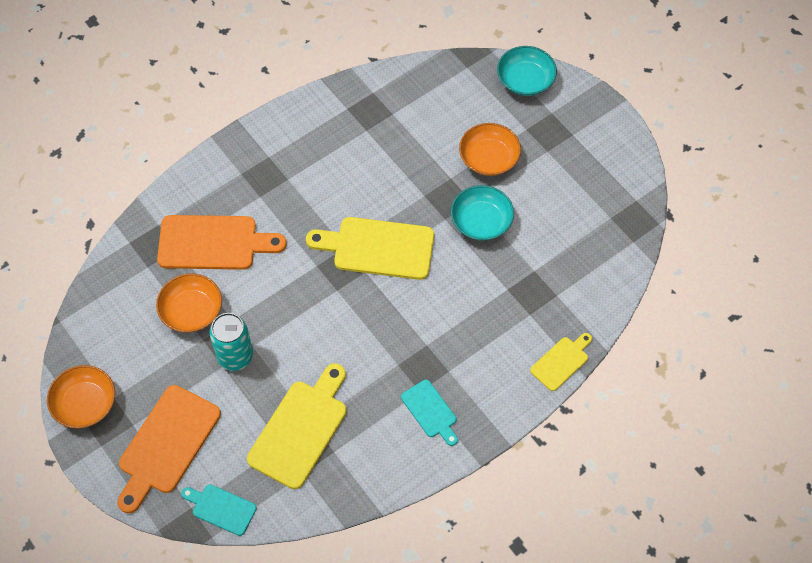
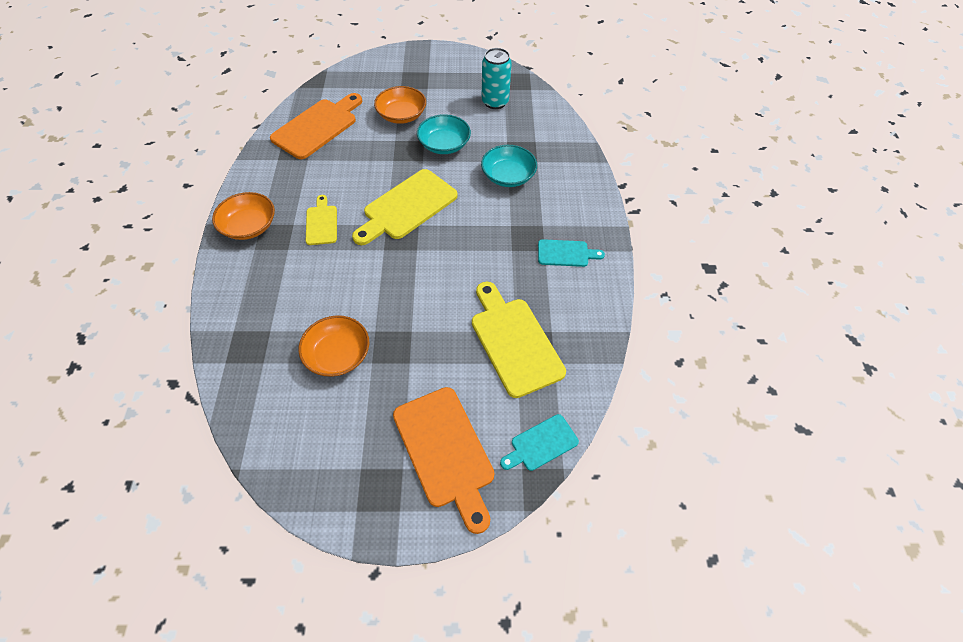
camera: 55 degrees left, 5 degrees down
(85, 404) = (344, 498): orange bowl -> orange bowl (249, 226)
(213, 243) = (293, 302): orange cutting board -> orange cutting board (318, 127)
(235, 356) = (409, 348): turquoise can -> turquoise can (495, 102)
(525, 80) = (365, 69): turquoise bowl -> turquoise bowl (508, 176)
(561, 361) = (586, 166): yellow cutting board -> yellow cutting board (321, 223)

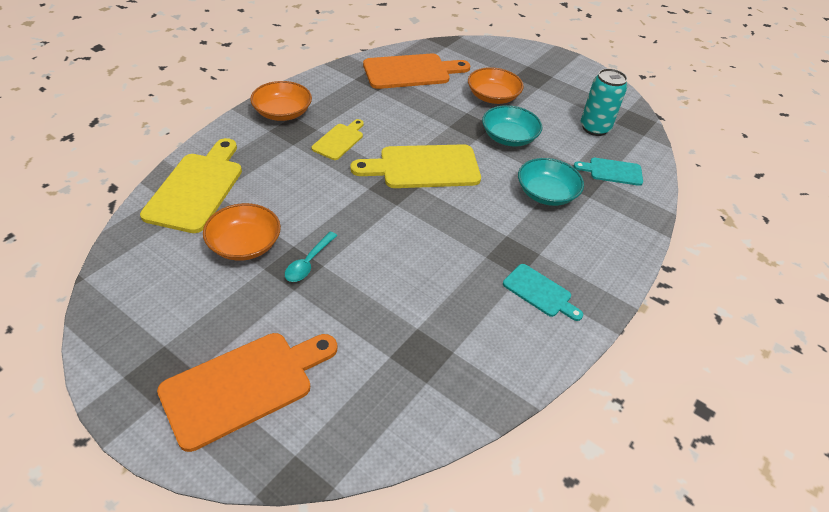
camera: 35 degrees right, 10 degrees down
(399, 336) = (309, 262): none -> turquoise spoon
(445, 451) = (244, 385): orange cutting board -> orange cutting board turned 135 degrees counterclockwise
(514, 341) = (406, 336): yellow cutting board -> yellow cutting board (197, 188)
(541, 444) = (336, 447): turquoise cutting board -> turquoise cutting board (612, 171)

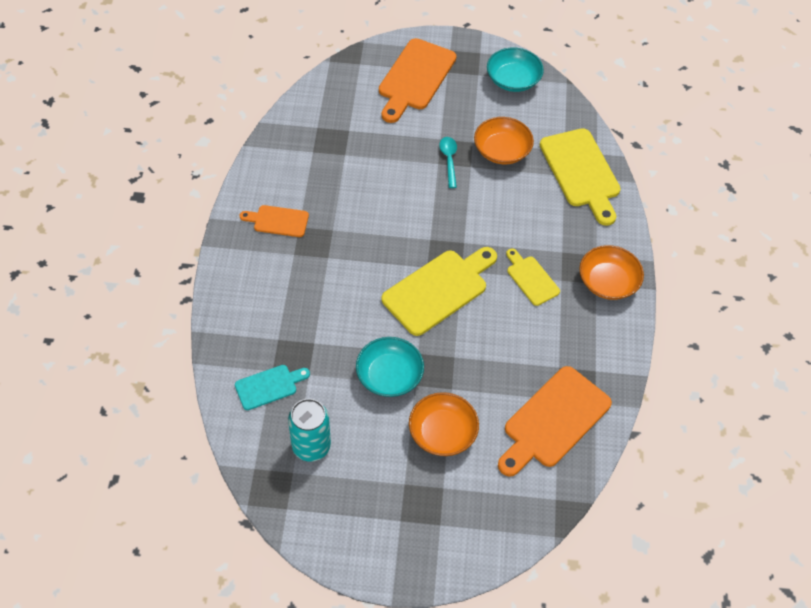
camera: 150 degrees right, 10 degrees up
(339, 140) = (531, 278): yellow cutting board -> yellow cutting board turned 150 degrees clockwise
(540, 292) = (278, 221): turquoise cutting board -> orange cutting board
(546, 193) = (318, 321): turquoise bowl -> turquoise bowl (513, 79)

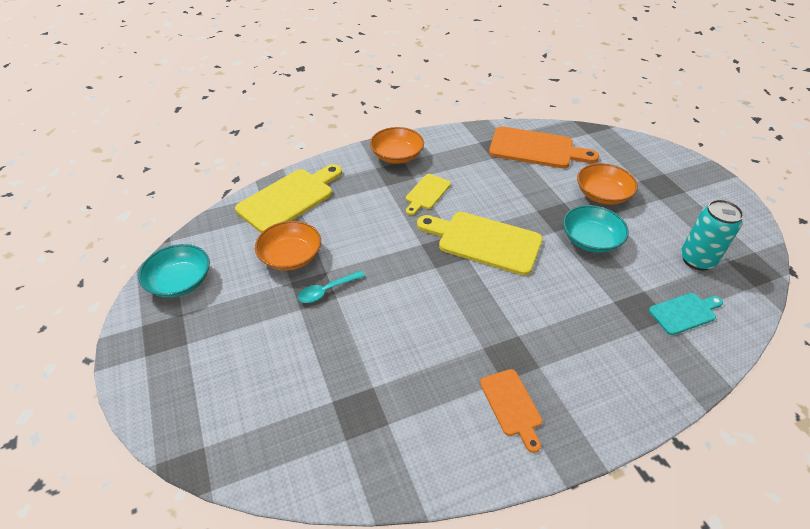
camera: 115 degrees left, 10 degrees down
(269, 386) = (684, 313): turquoise cutting board -> turquoise cutting board turned 120 degrees clockwise
(415, 78) = (210, 371): orange cutting board -> none

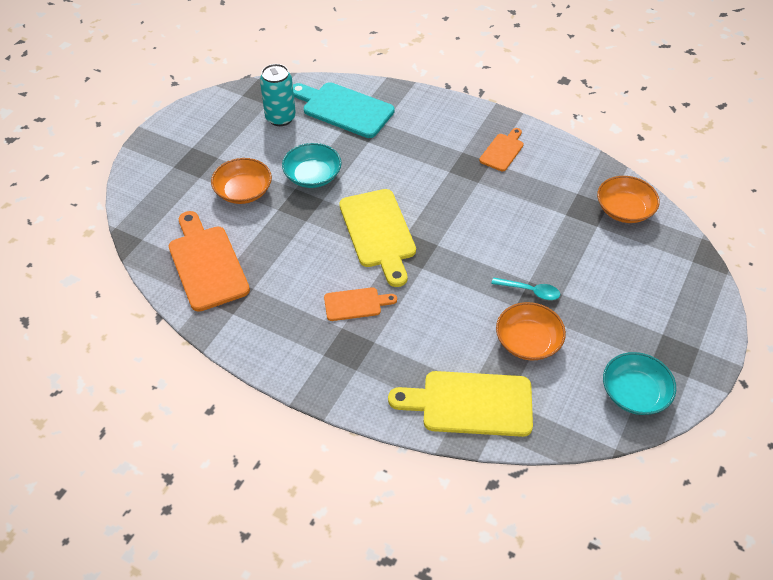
camera: 130 degrees left, 5 degrees up
(397, 155) = (319, 366): orange bowl -> orange bowl (624, 210)
(426, 193) = (356, 304): yellow cutting board -> orange cutting board
(684, 313) = (344, 109): turquoise cutting board -> turquoise cutting board, size x1.82

